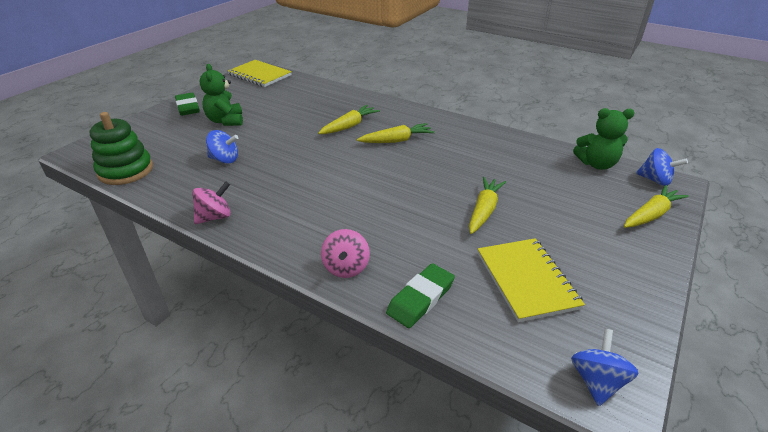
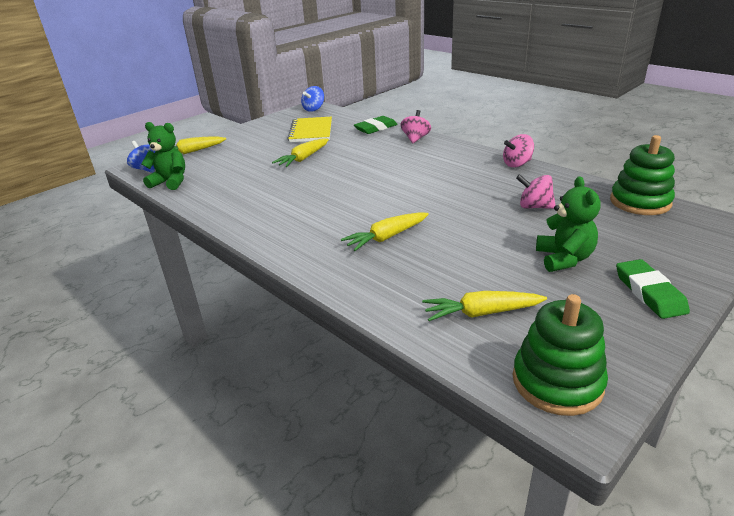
camera: 165 degrees left, 5 degrees down
(225, 159) = (534, 207): blue spinning top -> pink spinning top
(259, 75) = (557, 382): yellow notebook -> green stacking toy
(396, 140) = (337, 215): yellow carrot -> yellow carrot (481, 313)

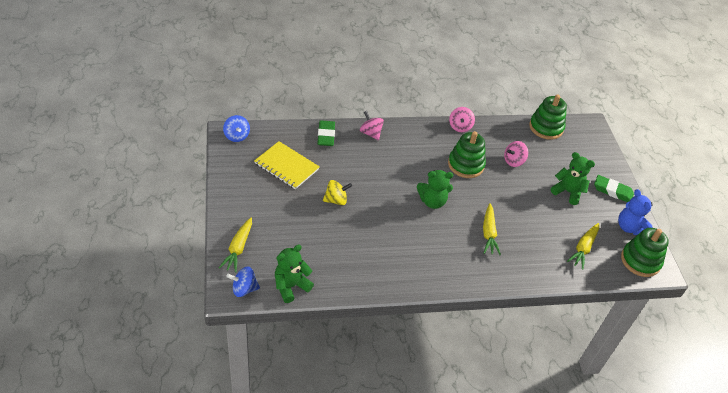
camera: 60 degrees left, 15 degrees up
(303, 159) = (336, 200): yellow carrot -> yellow spinning top
(379, 193) = (432, 201): none -> green teddy bear
(467, 187) = (465, 165): none -> green stacking toy
(608, 339) = (629, 227): none -> blue teddy bear

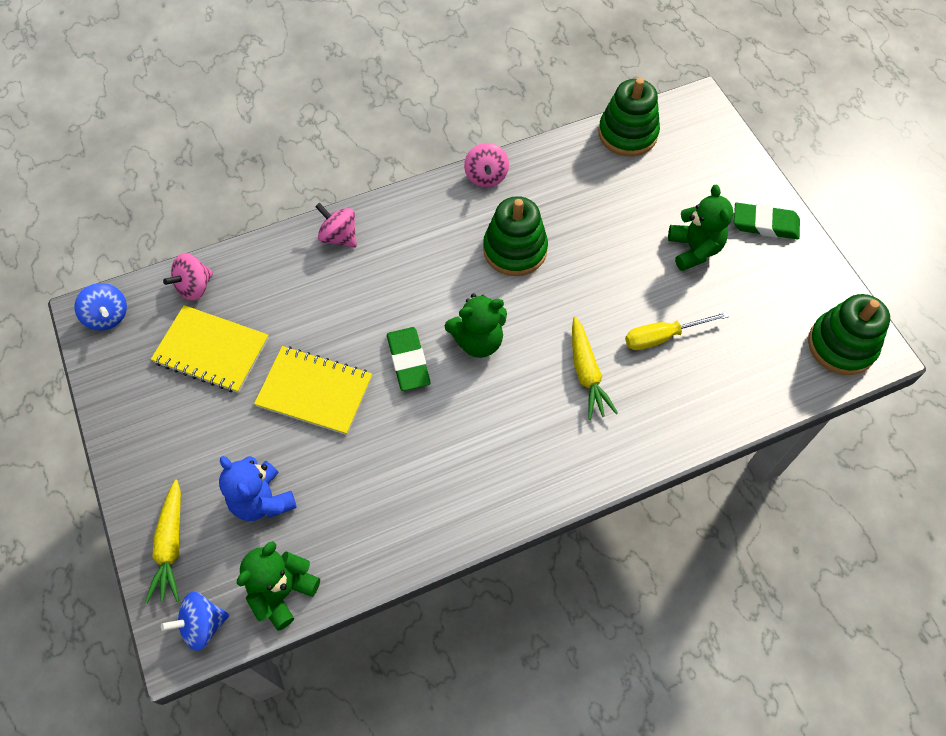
camera: 10 degrees left, 15 degrees up
(326, 135) = (263, 265): green eraser -> green eraser (408, 361)
(336, 200) = (315, 391): yellow spinning top -> yellow notebook
(513, 161) = (591, 217): pink spinning top -> pink spinning top (194, 287)
(537, 228) = (662, 336): none -> yellow screwdriver
(568, 192) = (694, 249): green teddy bear -> green teddy bear turned 60 degrees clockwise
(583, 248) = (746, 352): yellow carrot -> none
(629, 227) = (809, 286): blue teddy bear -> blue teddy bear (262, 500)

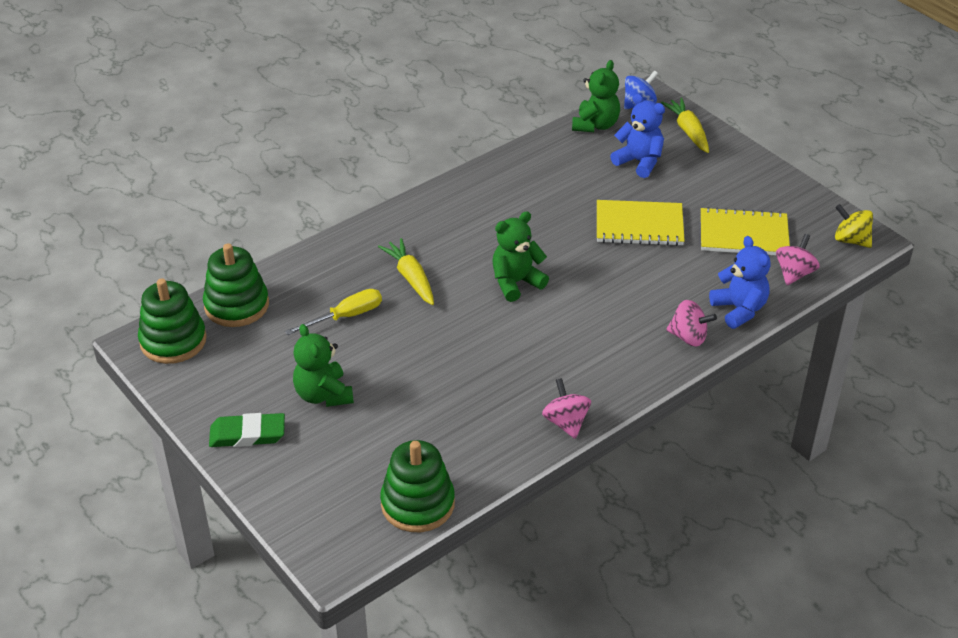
camera: 165 degrees right, 20 degrees down
(108, 316) = (851, 240): blue spinning top -> yellow spinning top
(275, 256) = (739, 310): none -> blue teddy bear
(408, 361) = (571, 258): green eraser -> none
(515, 250) = (508, 359): green stacking toy -> green stacking toy (236, 305)

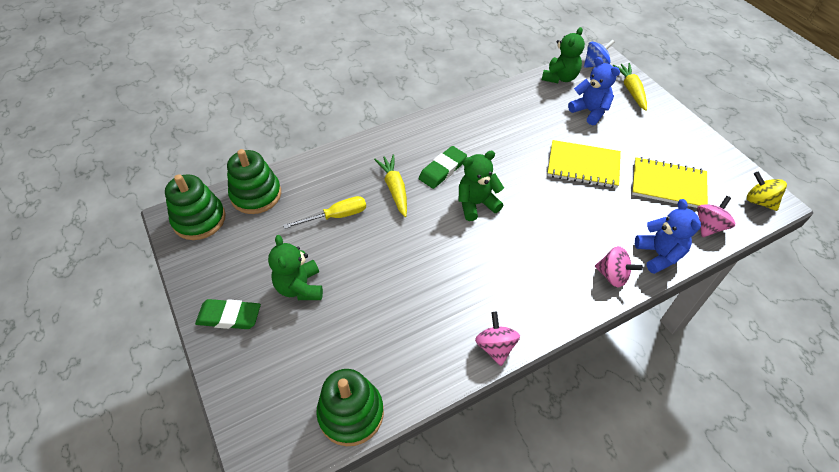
camera: 10 degrees right, 10 degrees up
(466, 250) = (442, 170): none -> green eraser

